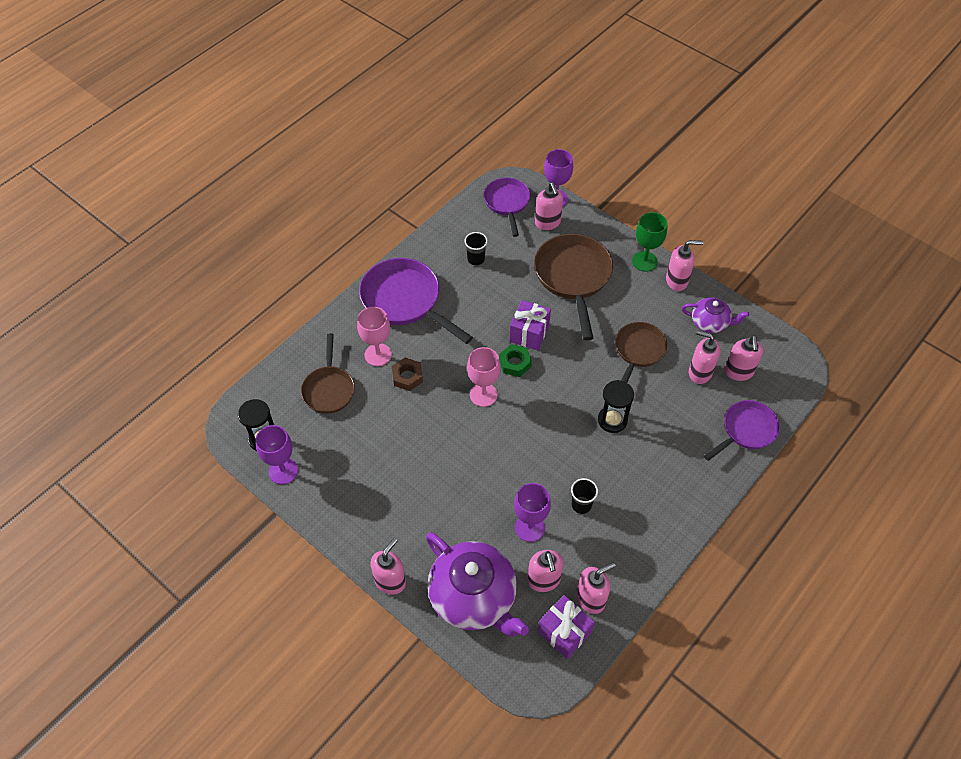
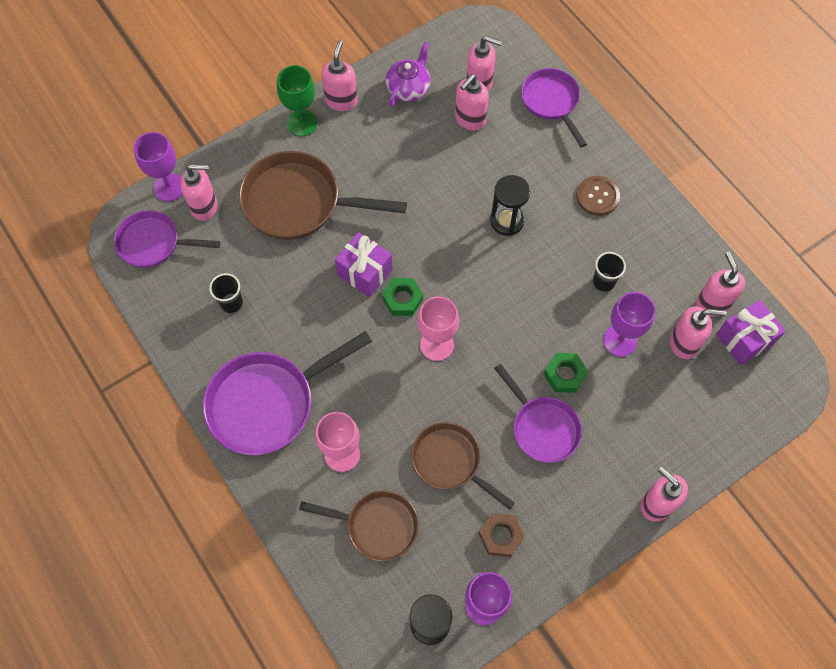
camera: 75 degrees left, 10 degrees up
(407, 377) = (386, 425): brown nut -> brown nut (501, 536)
(434, 483) = (542, 428): none -> purple pan
(474, 597) = (691, 418): purple teapot -> none
(485, 490) = (564, 375): none -> green nut
(638, 351) = (424, 168): brown pan -> brown pan (450, 462)
(664, 485) = (597, 196): none -> brown button

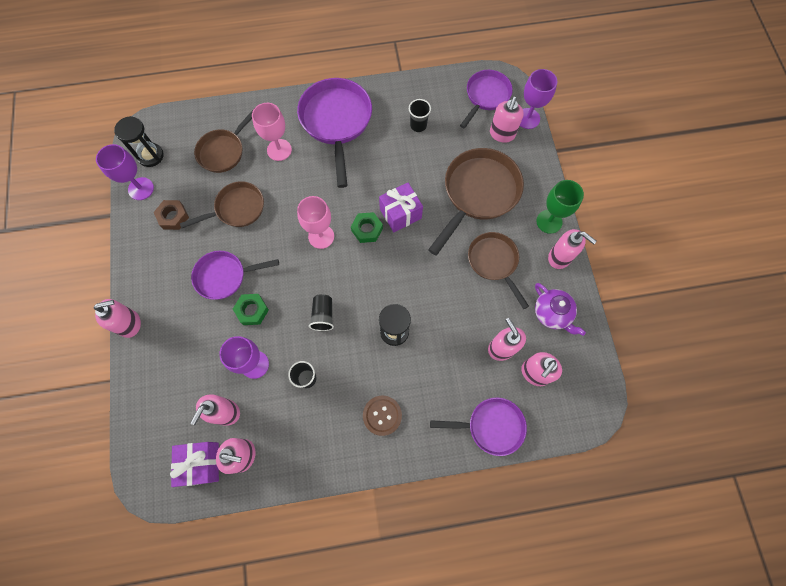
camera: 115 degrees right, 5 degrees up
(378, 158) = (494, 262): none -> brown pan
(528, 298) = (323, 315): none -> black cup

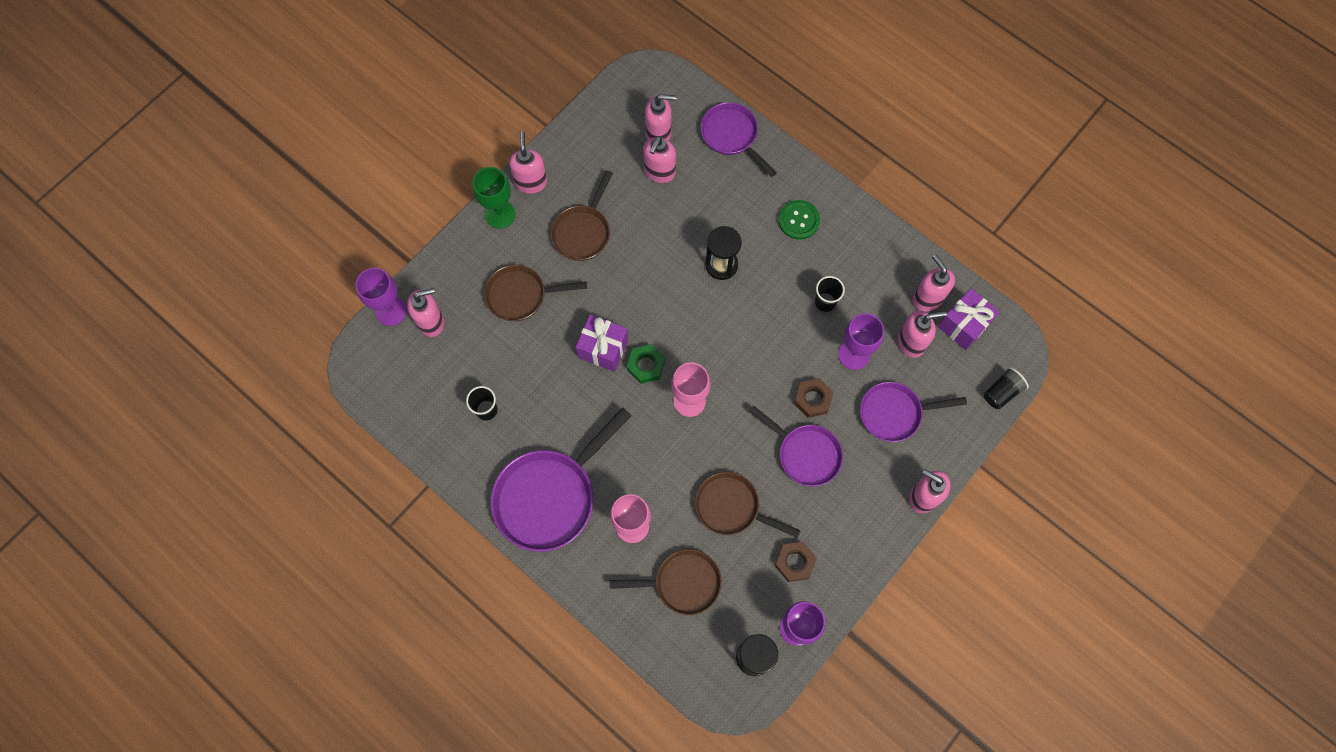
camera: 130 degrees left, 0 degrees up
(252, 310) = (812, 399): green nut -> brown nut
(323, 315) = (761, 335): black cup -> black cup (1001, 392)
(382, 415) = (798, 220): brown button -> green button
(478, 193) = (521, 295): brown pan -> brown pan, size x0.63
(486, 96) = (393, 370): purple pan -> purple pan (894, 413)
(552, 313) = (592, 154): purple teapot -> none

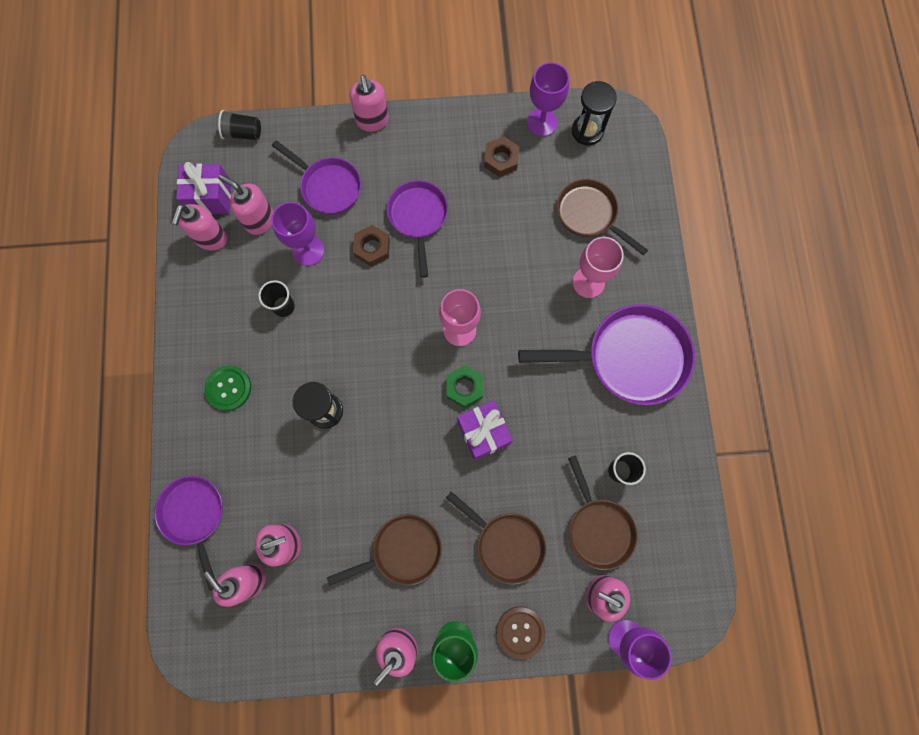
camera: 135 degrees left, 5 degrees up
(463, 255) = (520, 632): none -> brown button
(731, 136) = (194, 515): purple pan -> purple pan turned 150 degrees clockwise
(731, 507) = (506, 231): brown pan -> brown pan (598, 528)

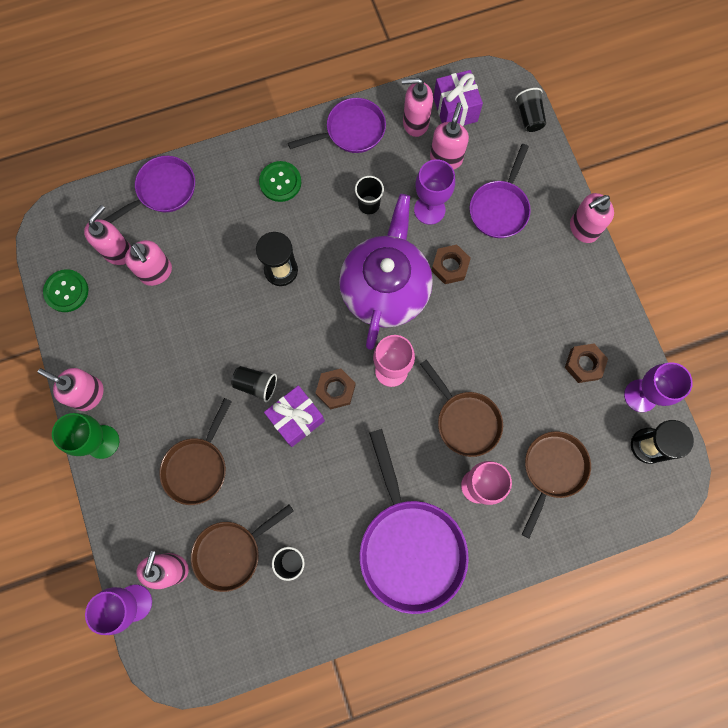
camera: 75 degrees right, 0 degrees up
(276, 649) = (66, 291): none -> green button
(375, 313) = (385, 288): none -> purple teapot
(402, 551) = (171, 374): brown pan -> brown pan (465, 420)
(418, 217) = (494, 300): purple pan -> purple pan (351, 131)
(438, 464) = (256, 385): none -> black cup
(464, 387) = (335, 390): green nut -> brown nut
(520, 632) = (121, 500): brown button -> none

